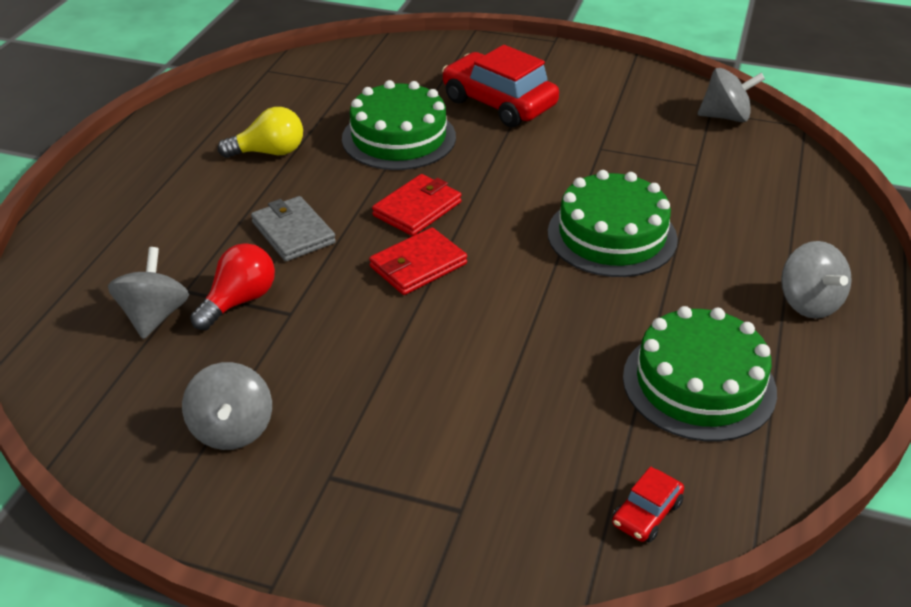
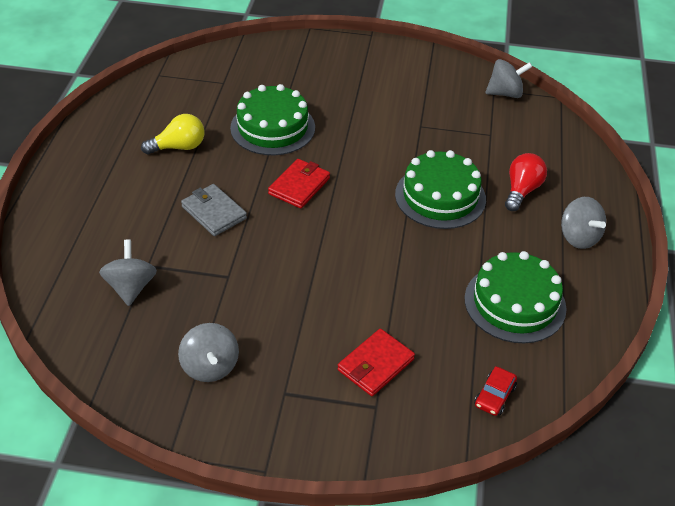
camera: 10 degrees left, 5 degrees up
(239, 301) = (189, 270): red light bulb -> red light bulb (521, 190)
(418, 265) = (309, 231): red wallet -> red wallet (375, 365)
(499, 103) = (340, 93): red car -> none

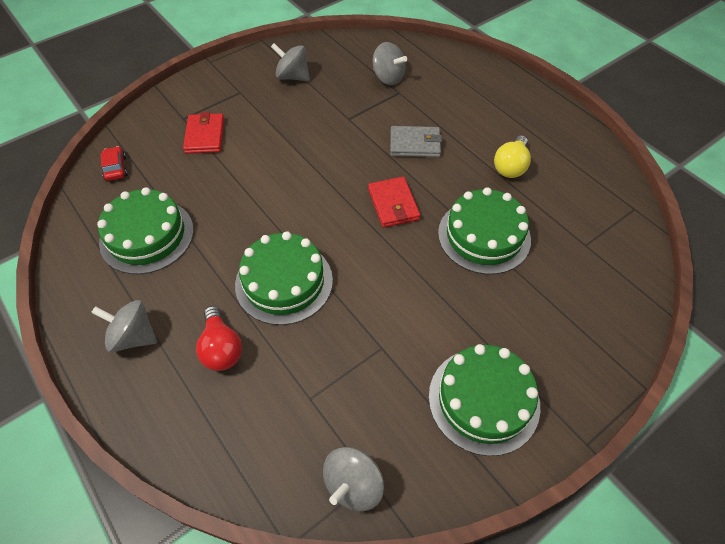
camera: 135 degrees right, 10 degrees up
(396, 74) = (483, 400): none -> green cake

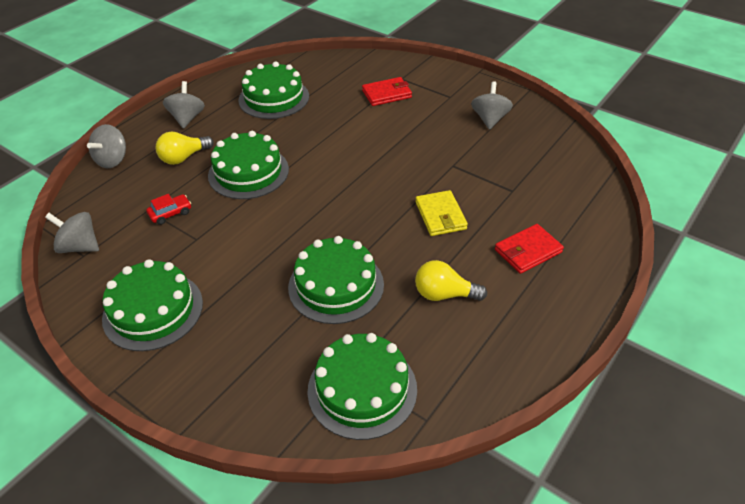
camera: 75 degrees right, 10 degrees down
(116, 168) = (333, 66): red car -> red car (170, 213)
(221, 348) = (183, 158): red light bulb -> yellow light bulb
(388, 78) = (530, 178): grey spinning top -> grey spinning top (112, 160)
(393, 204) = (353, 216): red wallet -> red wallet (528, 251)
(415, 144) = (440, 216): grey wallet -> yellow wallet
(603, 241) = (362, 389): none -> green cake

